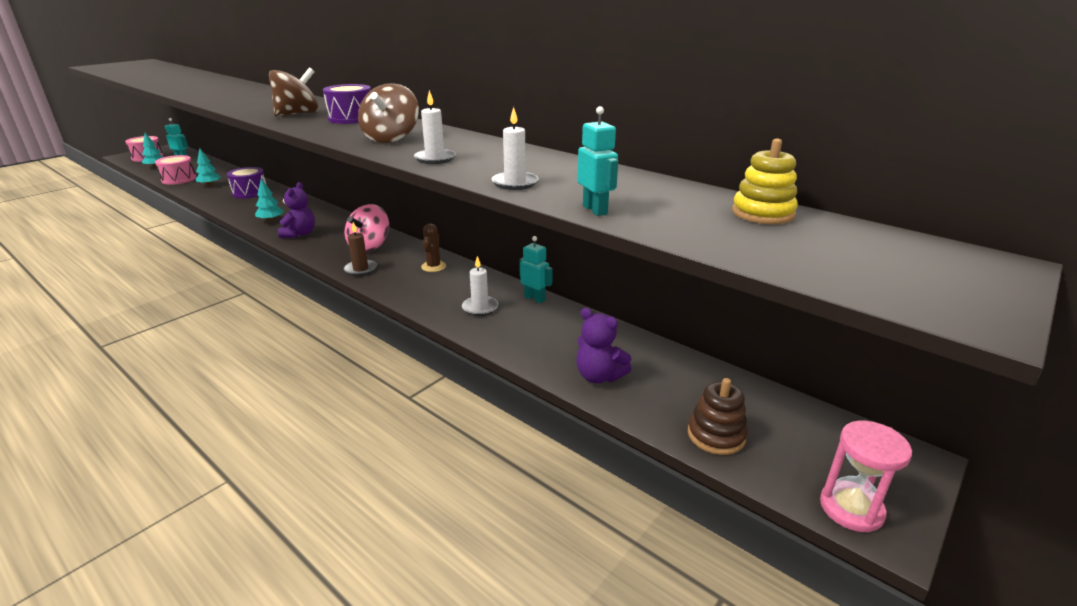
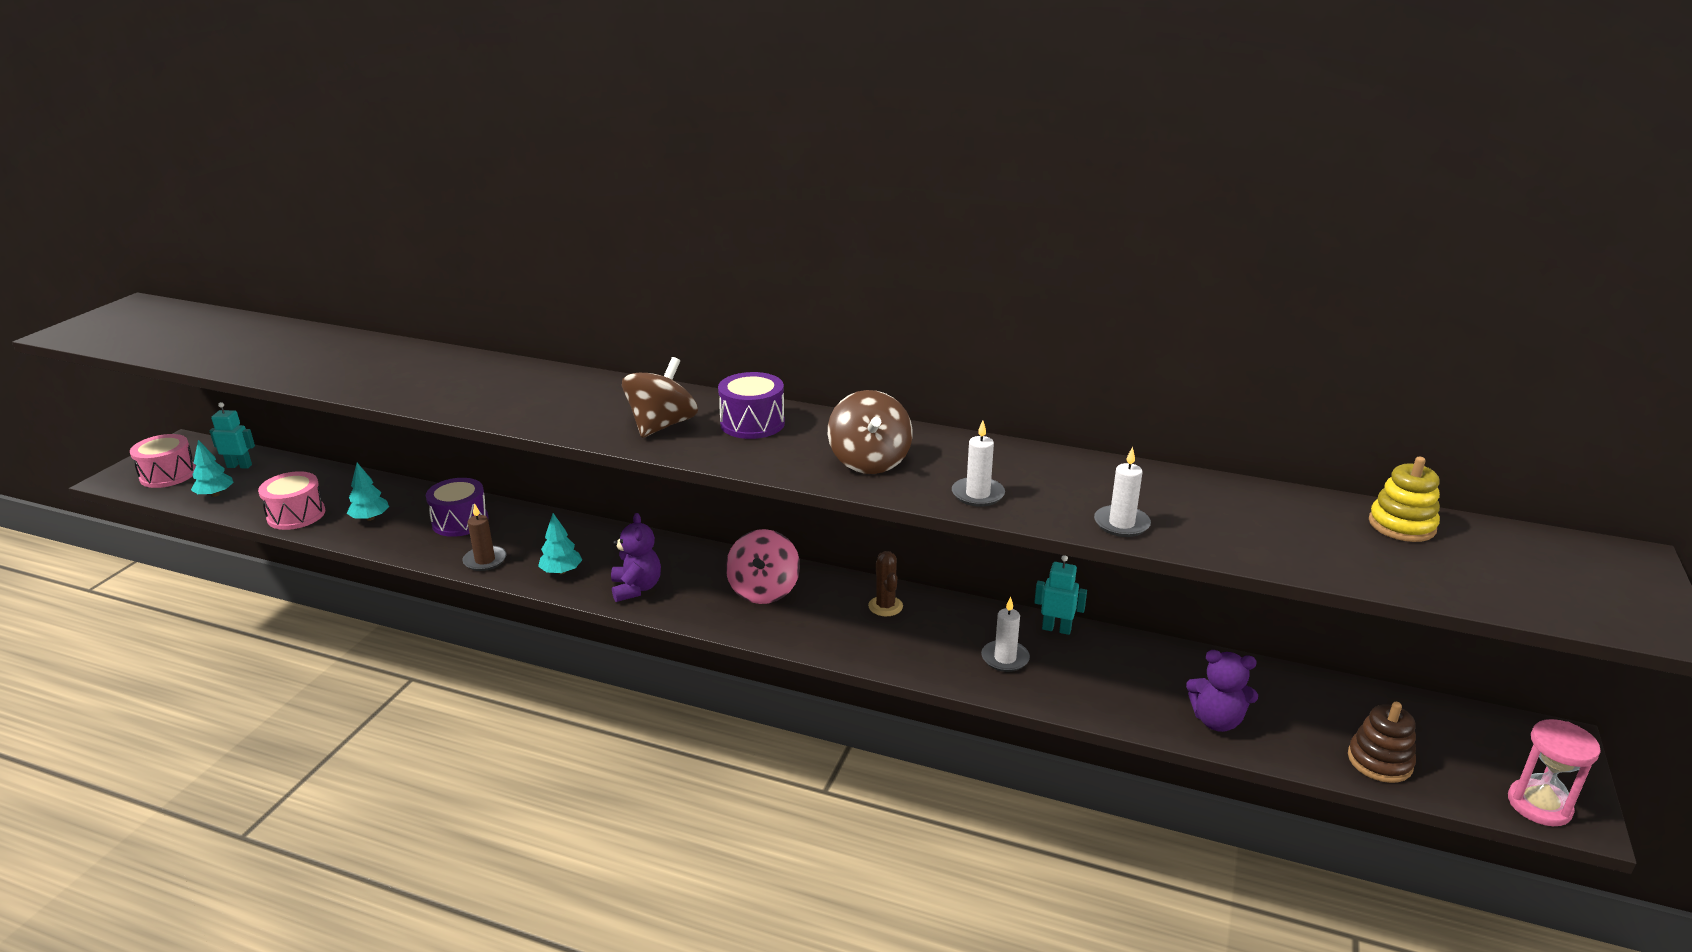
camera: 20 degrees left, 0 degrees up
(360, 269) = (792, 632): brown candle -> brown candle (485, 560)
(595, 210) = (1250, 553): turquoise robot -> none

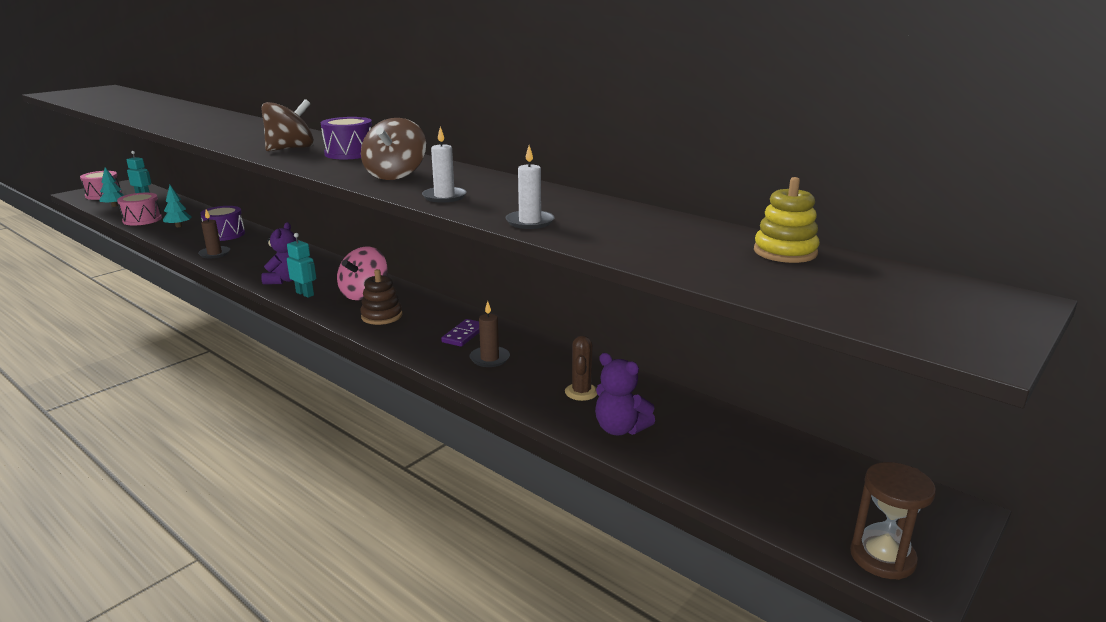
camera: 20 degrees right, 5 degrees down
(561, 571) = (251, 265): turquoise tree -> none
(885, 606) = (437, 315): brown cactus -> brown cactus (581, 392)
(944, 630) = (464, 335): none -> purple domino
(1005, 658) = (489, 358): white candle -> brown candle
(1056, 629) = (550, 349): turquoise robot -> turquoise robot (305, 294)
(1379, 761) = (744, 487): brown stacking toy -> brown stacking toy (382, 316)
(1539, 805) = (882, 557): pink hourglass -> brown hourglass

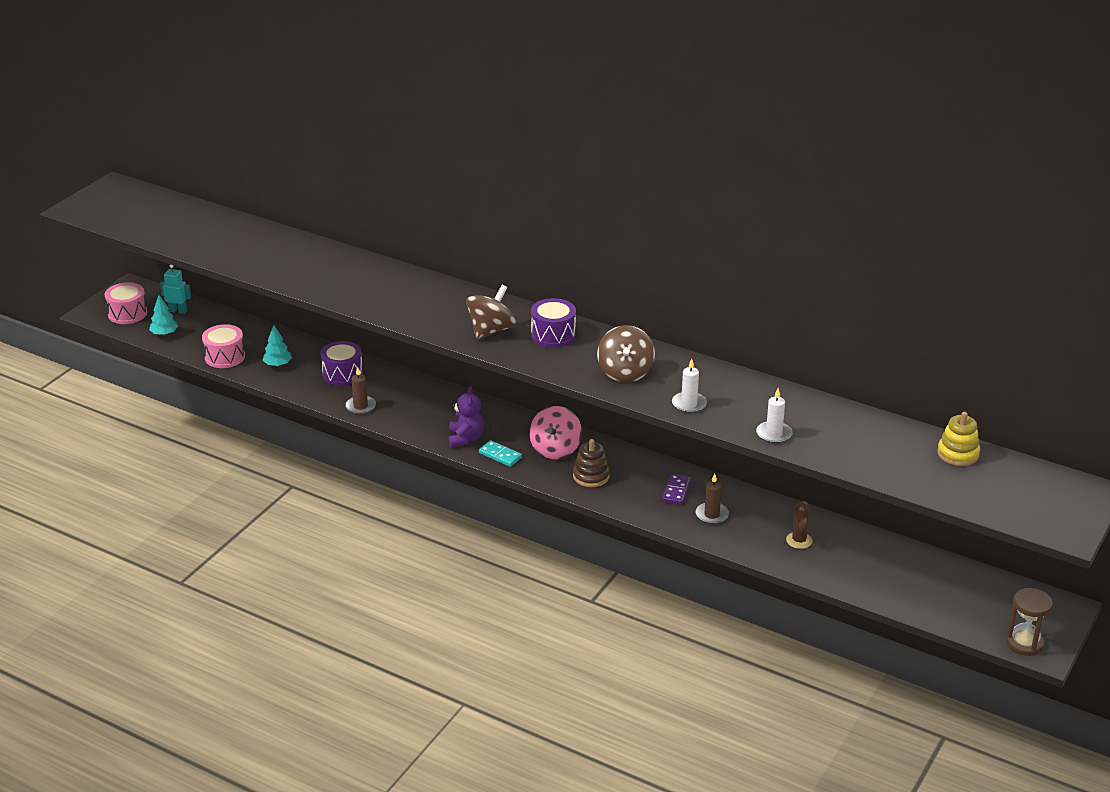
camera: 10 degrees left, 10 degrees up
(305, 294) = (500, 455): turquoise robot -> turquoise domino
(620, 429) = (839, 570): purple teddy bear -> none

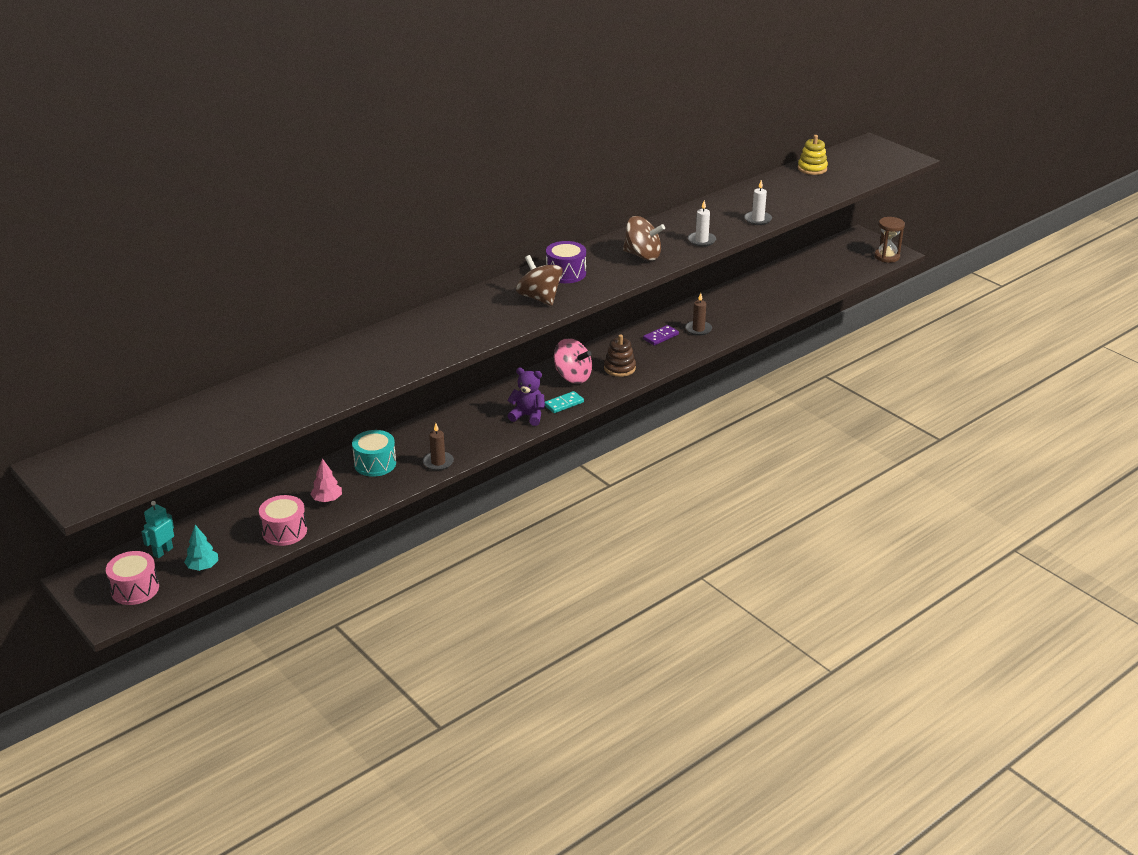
camera: 70 degrees left, 0 degrees up
(277, 364) = (327, 500): turquoise tree -> pink tree
(342, 374) = (375, 464): purple drum -> turquoise drum
(676, 491) = (660, 337): purple domino -> purple domino turned 75 degrees counterclockwise
(799, 540) = (746, 304): brown cactus -> none

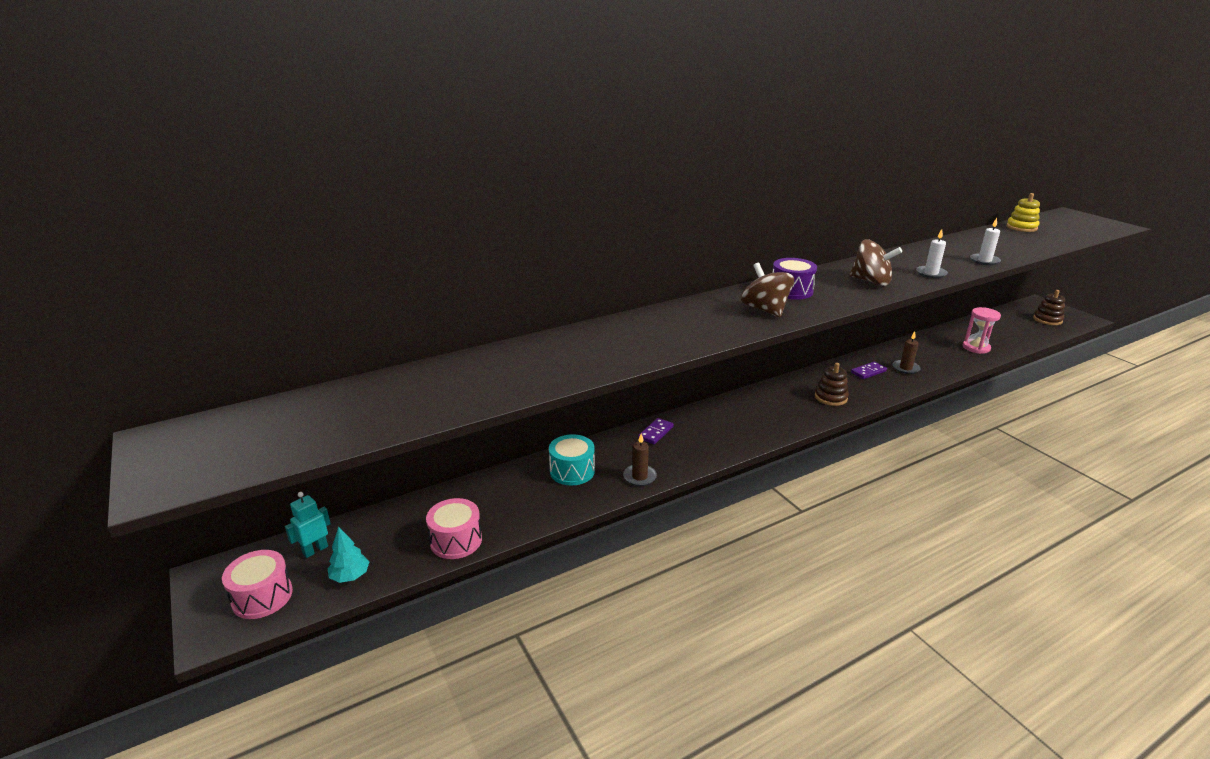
camera: 10 degrees right, 5 degrees down
(327, 500) = (512, 507): pink tree -> none
(450, 420) = (656, 433): none -> purple domino
(528, 416) = (738, 436): purple teddy bear -> none
(564, 404) = (775, 427): turquoise domino -> none
(572, 377) = (783, 401): pink spinning top -> none
(774, 299) = (976, 348): none -> pink hourglass
(858, 257) = (1047, 320): none -> brown stacking toy
(887, 257) = (1076, 321): brown hourglass -> none

